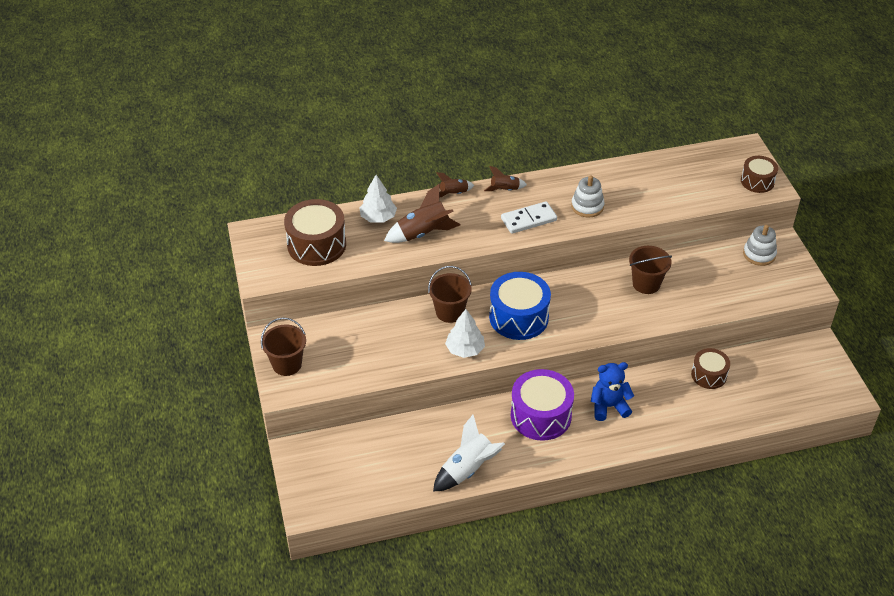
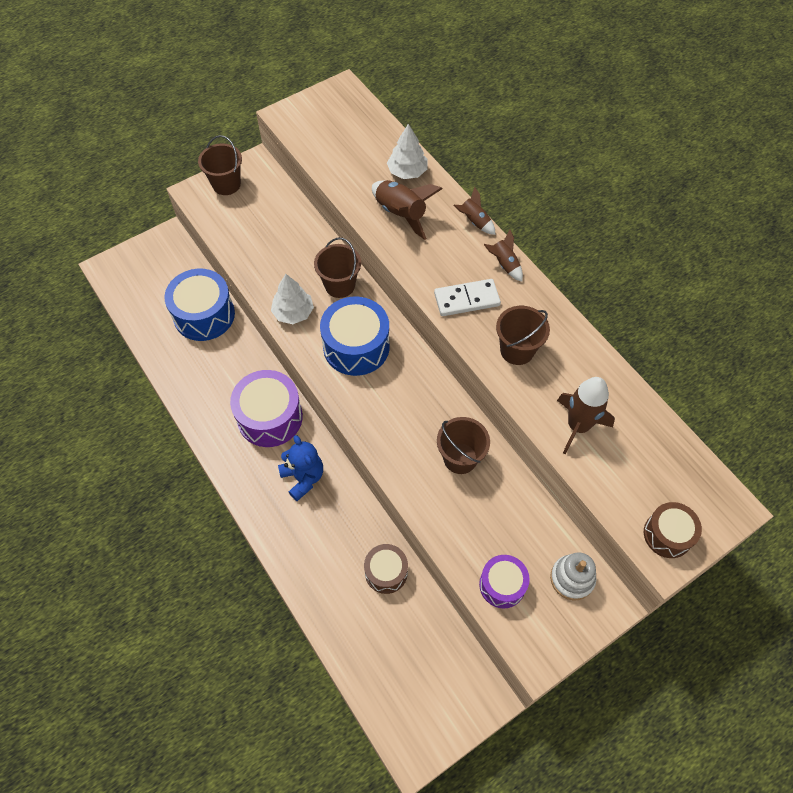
camera: 70 degrees right, 15 degrees up
(316, 245) = (347, 138): brown drum -> none
(407, 440) = (204, 315): none -> blue drum
(467, 469) = (183, 373): white rocket -> none
(528, 219) = (466, 299): white domino -> white domino turned 60 degrees counterclockwise
(587, 206) = (517, 350): white stacking toy -> brown bucket
(663, 196) = (578, 426): none -> brown rocket
(754, 291) = (502, 585): none -> purple drum

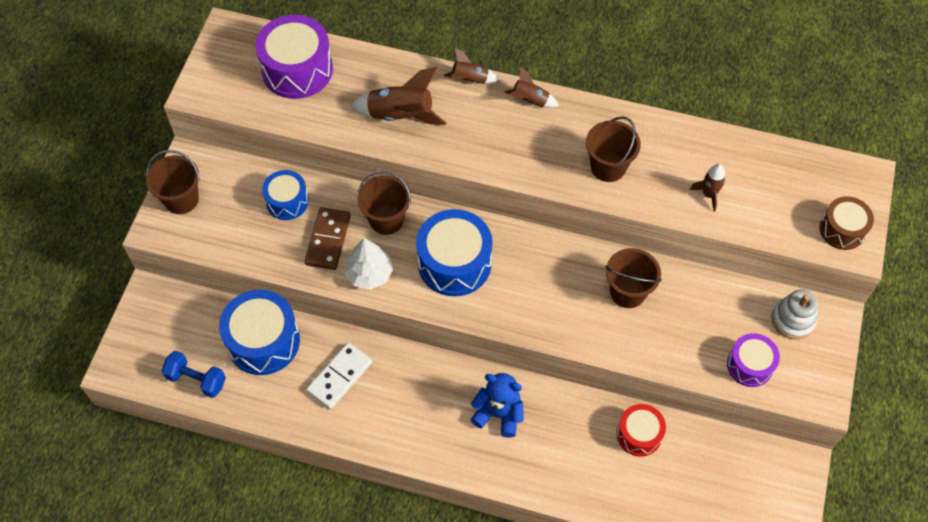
camera: 40 degrees left, 0 degrees up
(143, 309) = (196, 380): none -> blue dumbbell
(270, 417) = (418, 386): purple drum -> purple drum (297, 70)
(288, 229) = (287, 201): none -> blue drum
(289, 272) = (328, 240): none -> brown domino
(386, 572) = (639, 434): brown drum -> red drum
(407, 172) = (368, 72): white tree -> none
(466, 299) = (528, 152): white domino -> white domino (339, 377)
(578, 426) = (709, 194): brown rocket -> brown rocket, size x0.58

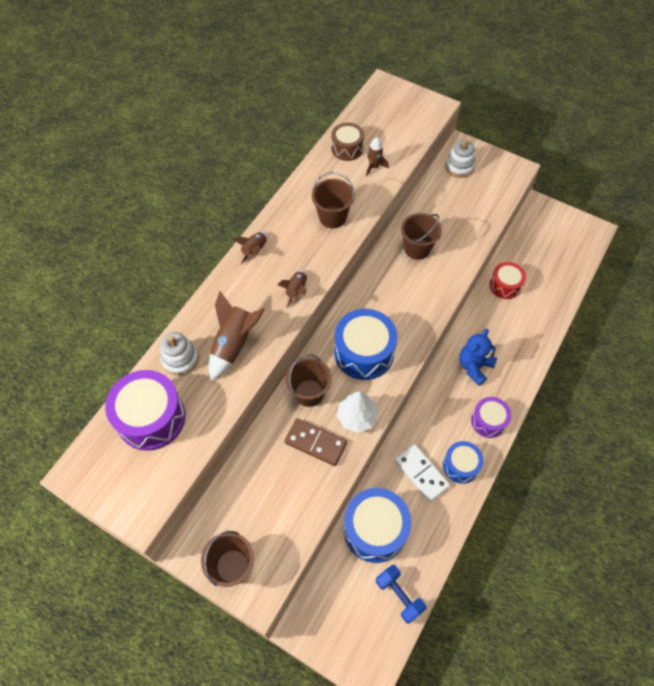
camera: 75 degrees left, 0 degrees up
(196, 380) = (399, 595): blue dumbbell -> blue dumbbell turned 75 degrees counterclockwise
(287, 201) = (266, 469): blue drum -> blue drum (460, 465)
(369, 73) = (180, 359): none -> white stacking toy
(470, 80) = (218, 286): brown rocket -> brown rocket (296, 291)
(750, 365) = (487, 198): purple drum -> purple drum (488, 421)
(842, 230) = (421, 108): brown drum -> brown drum (347, 148)

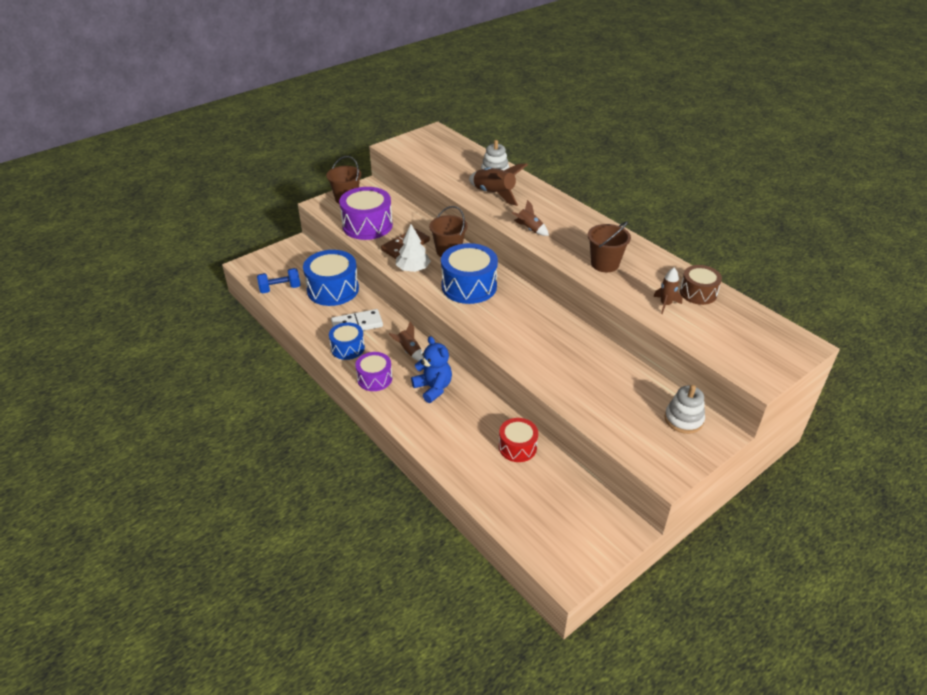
camera: 110 degrees right, 20 degrees down
(151, 418) = (455, 157): purple drum -> purple drum (367, 225)
(254, 250) = (582, 217): brown rocket -> brown rocket (409, 351)
(417, 249) = (570, 349): brown bucket -> none

